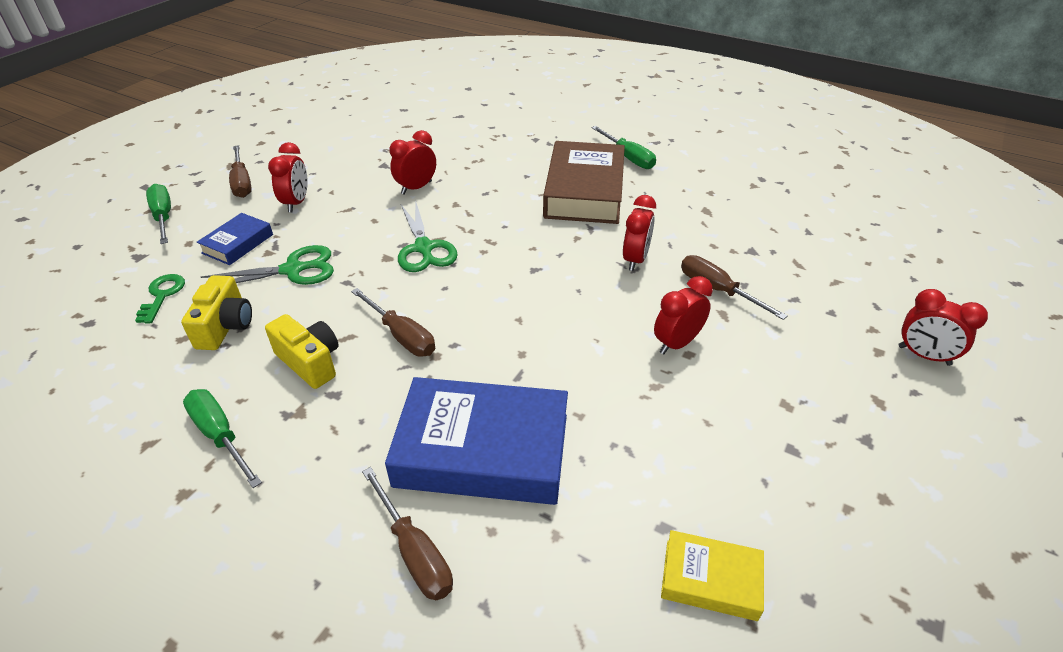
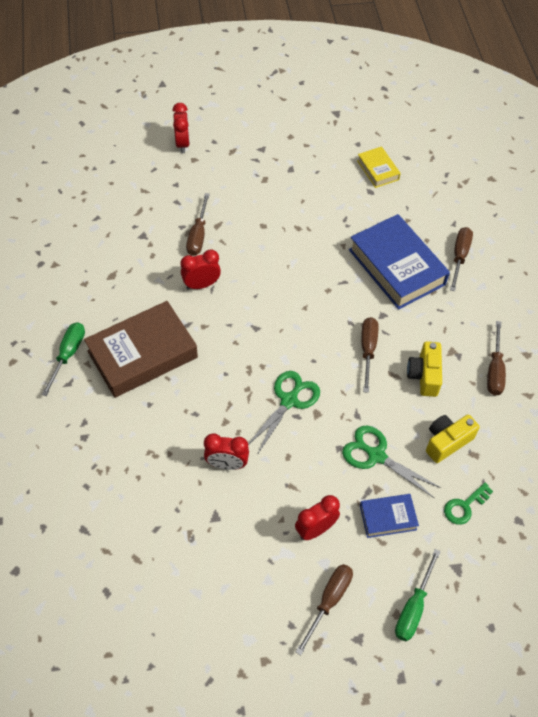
camera: 130 degrees left, 15 degrees up
(220, 436) = (494, 370): green screwdriver -> brown screwdriver
(677, 343) = (259, 233): red clock -> none

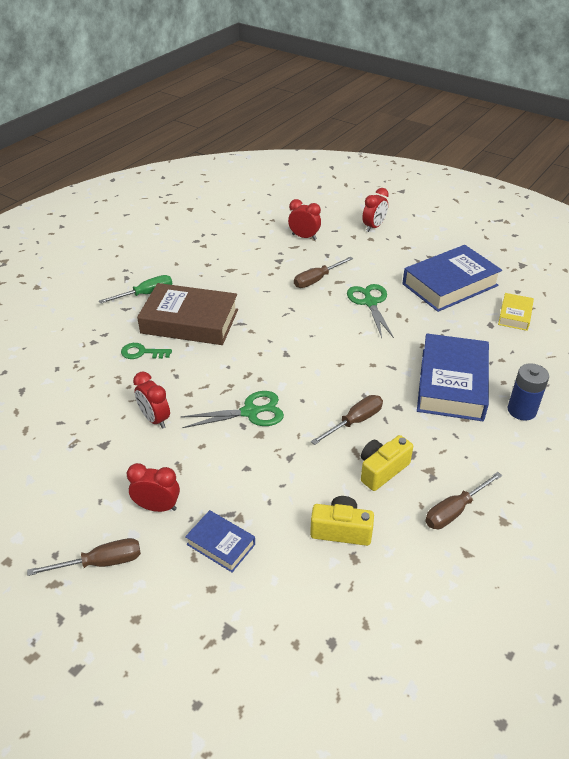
camera: 45 degrees right, 15 degrees down
(201, 285) = (281, 307): red clock -> red clock (304, 237)
(305, 170) = (450, 285): none -> blue book
(376, 456) = (268, 495): green scissors -> green scissors (370, 303)
(413, 607) = (154, 626): green screwdriver -> none
(459, 257) = (521, 410): brown screwdriver -> blue battery
(464, 506) = (295, 589): green key -> green key (142, 352)

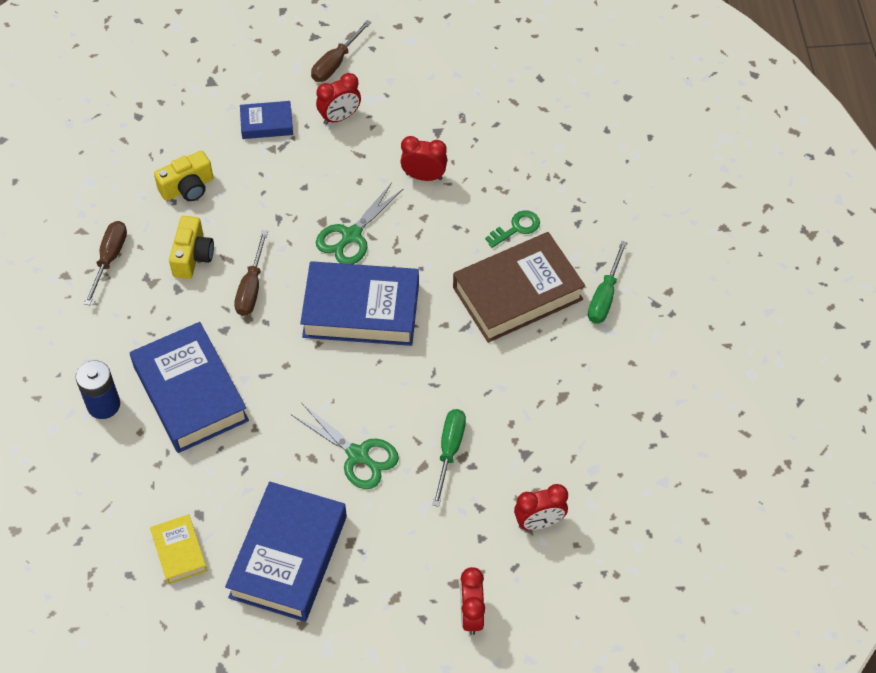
camera: 140 degrees right, 15 degrees up
(293, 366) = (361, 310): none -> blue book
(317, 280) = (449, 451): brown screwdriver -> green screwdriver

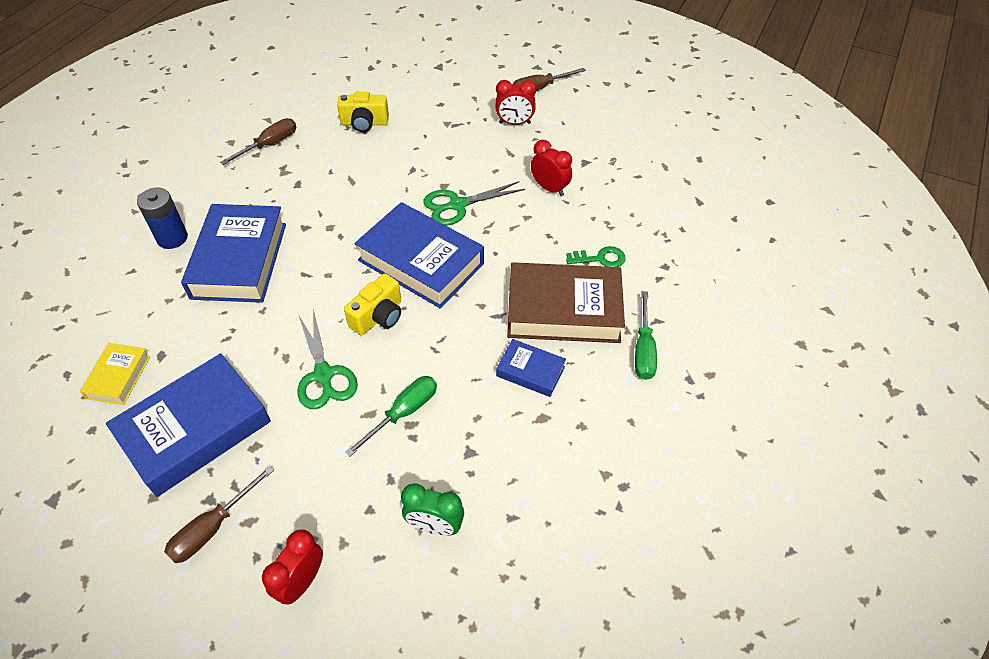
camera: 30 degrees right, 5 degrees down
(192, 256) = (328, 168): yellow camera -> yellow camera (378, 316)
(251, 287) = (351, 207): brown screwdriver -> brown screwdriver (213, 528)
(267, 124) = (456, 106): blue book -> blue book (530, 371)
(539, 522) = (435, 526): red clock -> green clock
(605, 296) = (643, 349): green screwdriver -> green screwdriver turned 45 degrees counterclockwise

